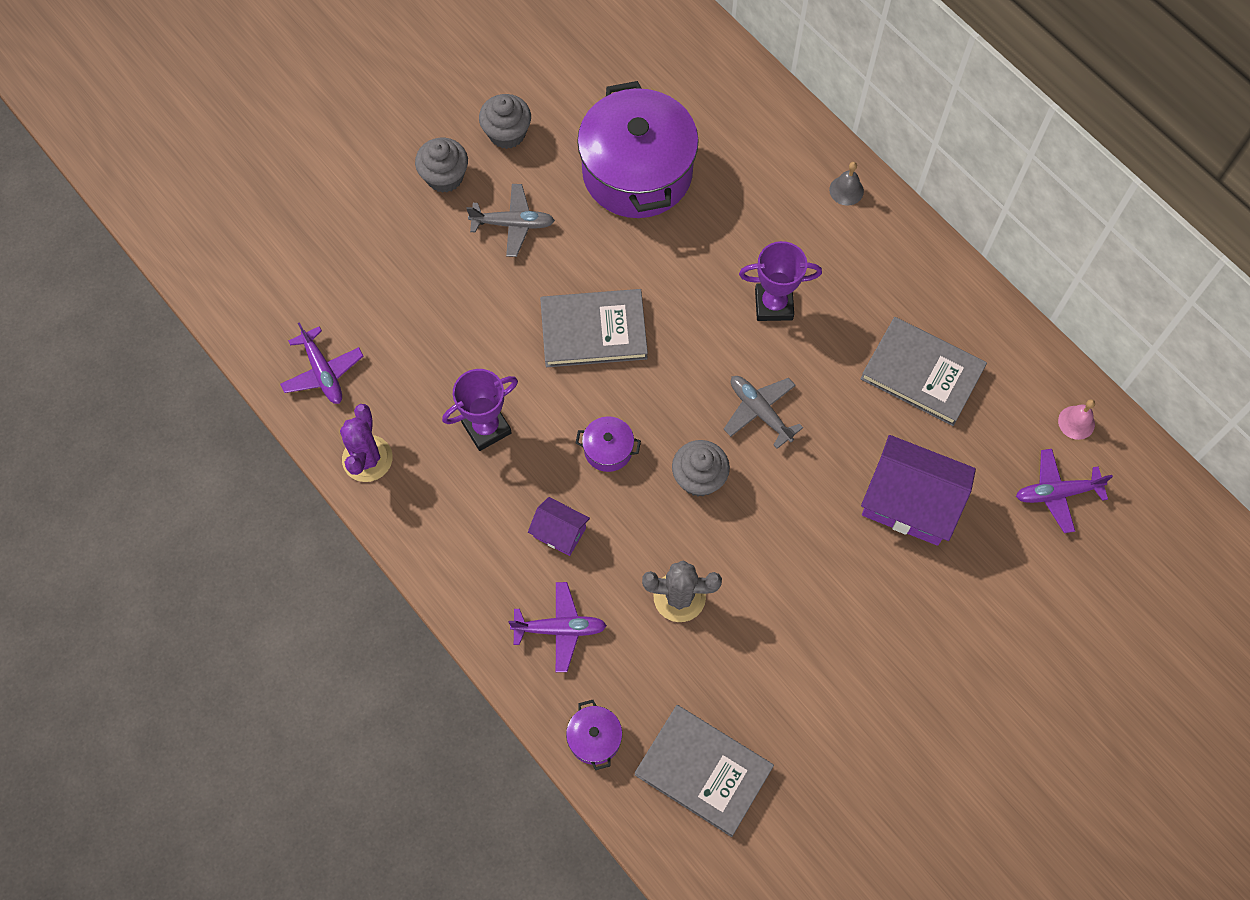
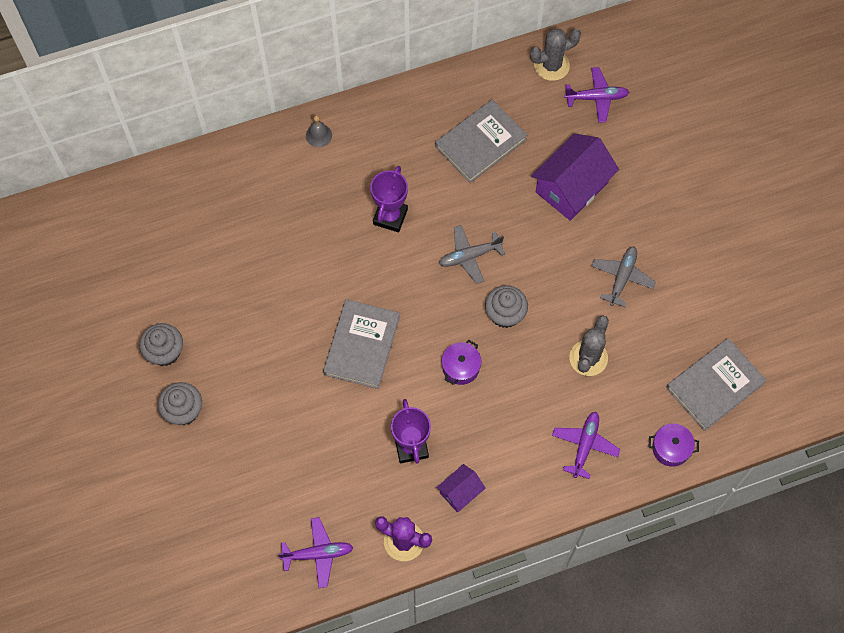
camera: 70 degrees left, 0 degrees up
(513, 224) = (248, 373): grey plane -> grey plane (622, 277)
(559, 532) = (512, 422): purple house -> purple house (460, 492)
(637, 172) = (241, 270): purple pot -> none
(1056, 493) = (597, 98): purple plane -> purple plane turned 105 degrees counterclockwise
(1076, 422) = (551, 65): pink bell -> grey cactus

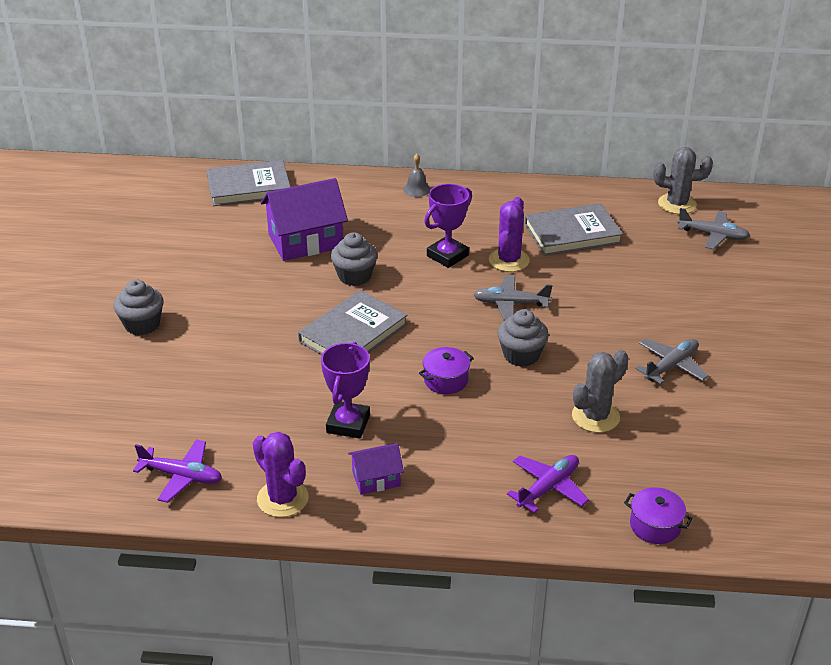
camera: 25 degrees right, 30 degrees down
(165, 352) = (161, 281): grey cupcake -> grey cupcake (354, 276)
(444, 201) = (509, 260): none -> purple cactus
(571, 187) = (651, 287): purple house -> purple house (305, 241)
(597, 98) = (713, 235): purple plane -> grey plane
(715, 385) = (740, 487): grey book -> grey book (249, 187)

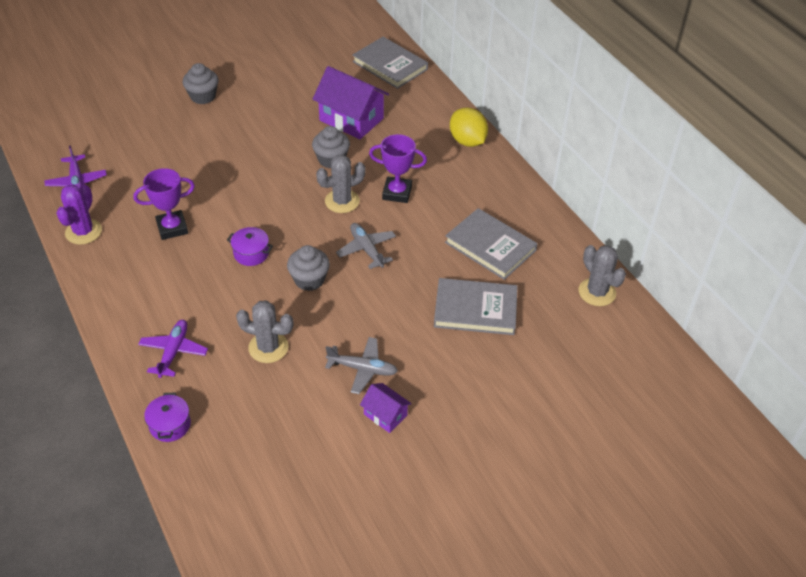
camera: 55 degrees right, 10 degrees up
(353, 333) = (267, 188): grey book -> grey book (475, 309)
(376, 479) = (128, 264): purple house -> purple house (385, 415)
(416, 189) = (467, 141): grey bell -> yellow lemon
(425, 293) = (342, 201): none -> grey cactus
(509, 260) = (420, 226): purple cactus -> none
(548, 487) = (173, 352): purple plane -> purple plane turned 90 degrees counterclockwise
(713, 235) = (571, 332): grey plane -> none

